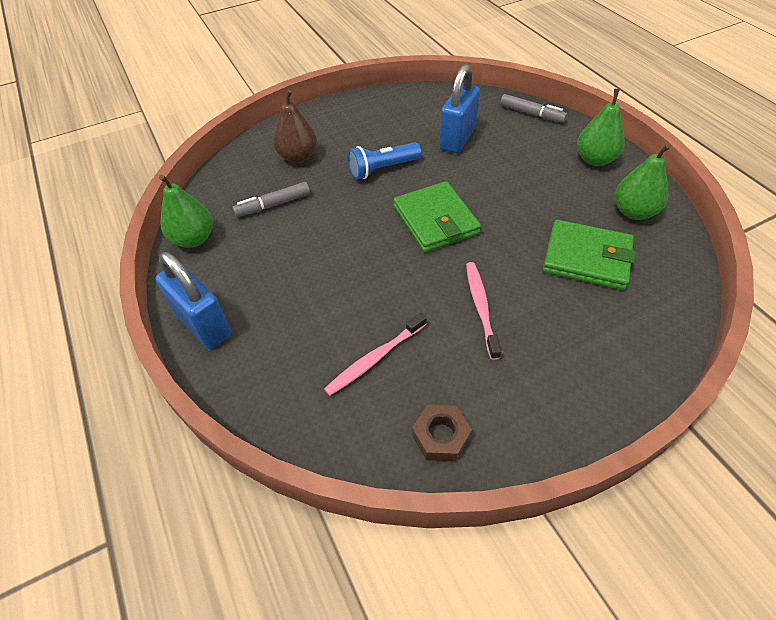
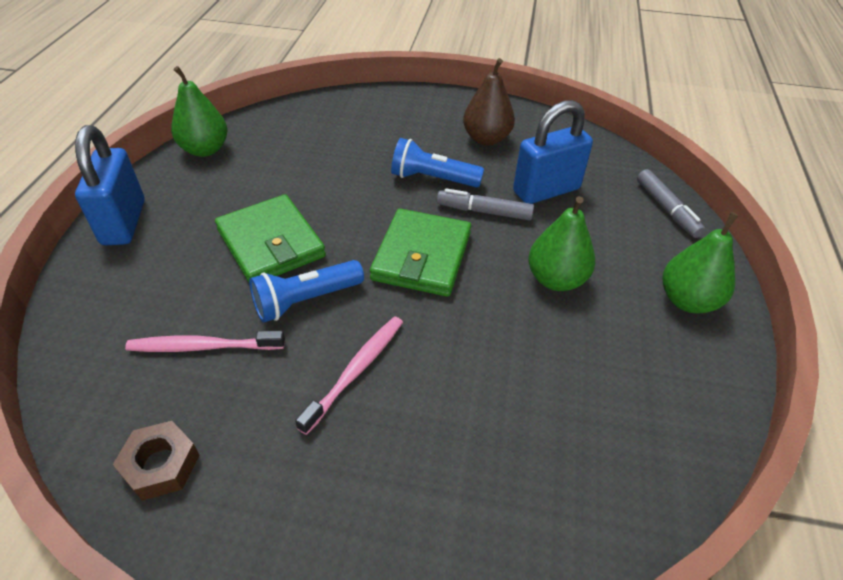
camera: 35 degrees right, 5 degrees down
(273, 205) = (298, 157): grey marker -> grey marker (484, 211)
(298, 157) = (371, 127): brown pear -> brown pear (486, 139)
(401, 290) = (306, 300): none -> blue flashlight
(586, 258) = (537, 401): green wallet -> green wallet (271, 243)
(633, 212) = (665, 389): green pear -> green pear (556, 279)

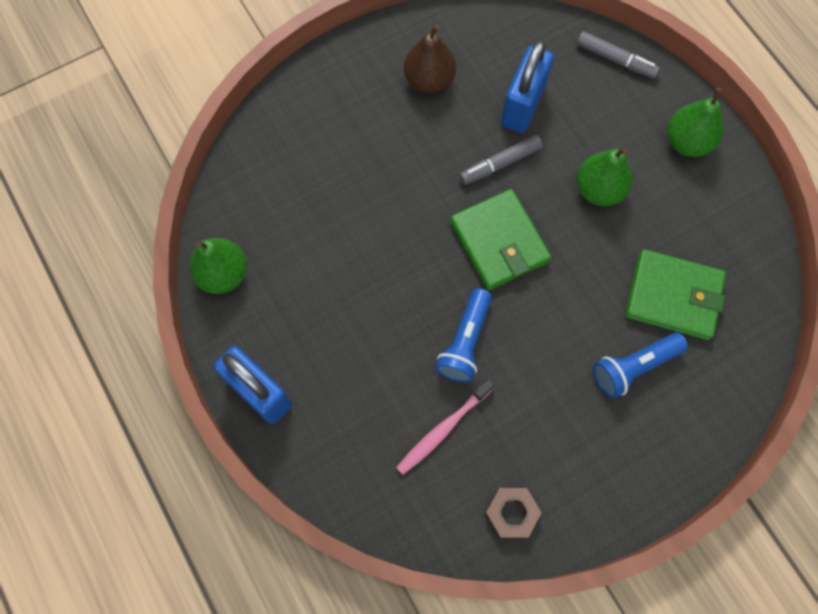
camera: 40 degrees left, 25 degrees up
(271, 243) = (388, 318): green wallet -> green wallet (673, 296)
(356, 371) = (550, 363): pink toothbrush -> none
(432, 179) = (433, 159): blue flashlight -> blue flashlight (634, 367)

